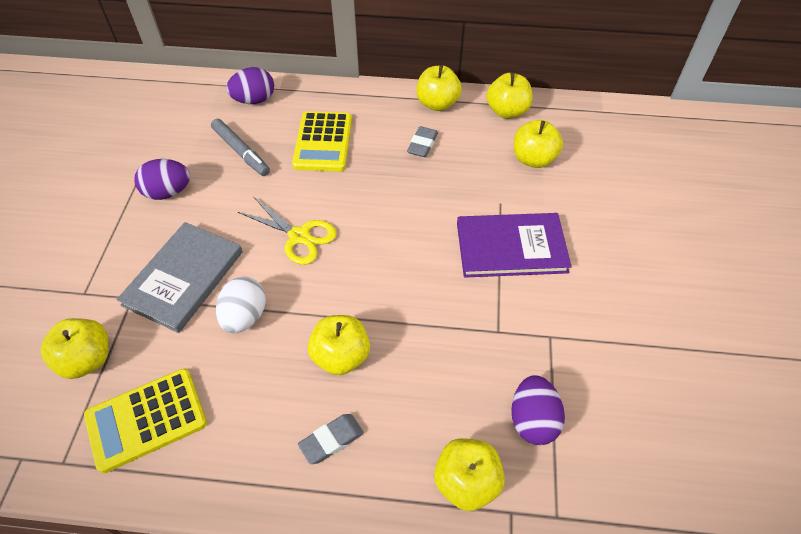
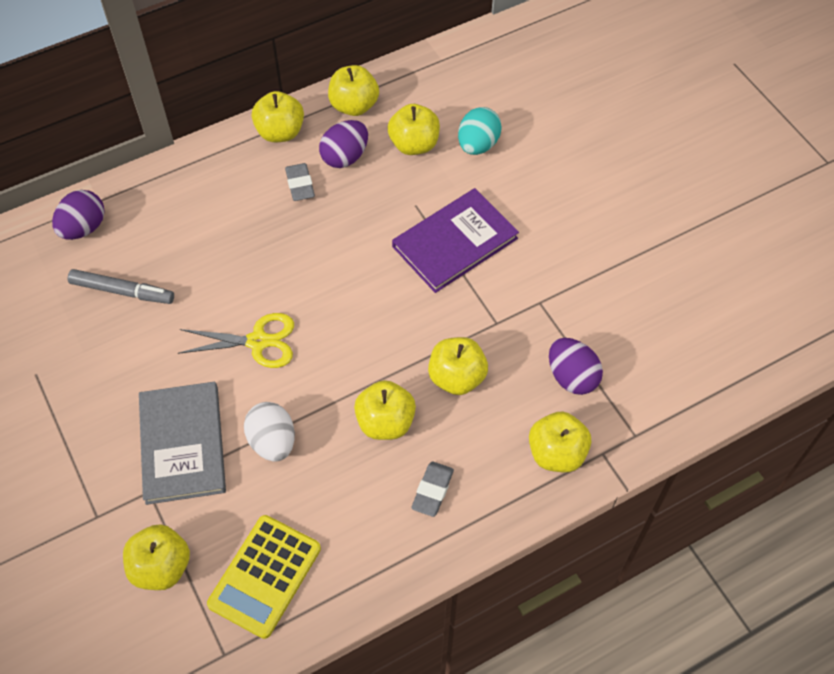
camera: 35 degrees left, 5 degrees up
(168, 192) = (85, 375): purple egg -> purple egg (345, 157)
(323, 142) = (199, 235): yellow calculator -> none
(428, 356) = (456, 377): none -> yellow apple
(587, 184) = (478, 145): none -> turquoise egg

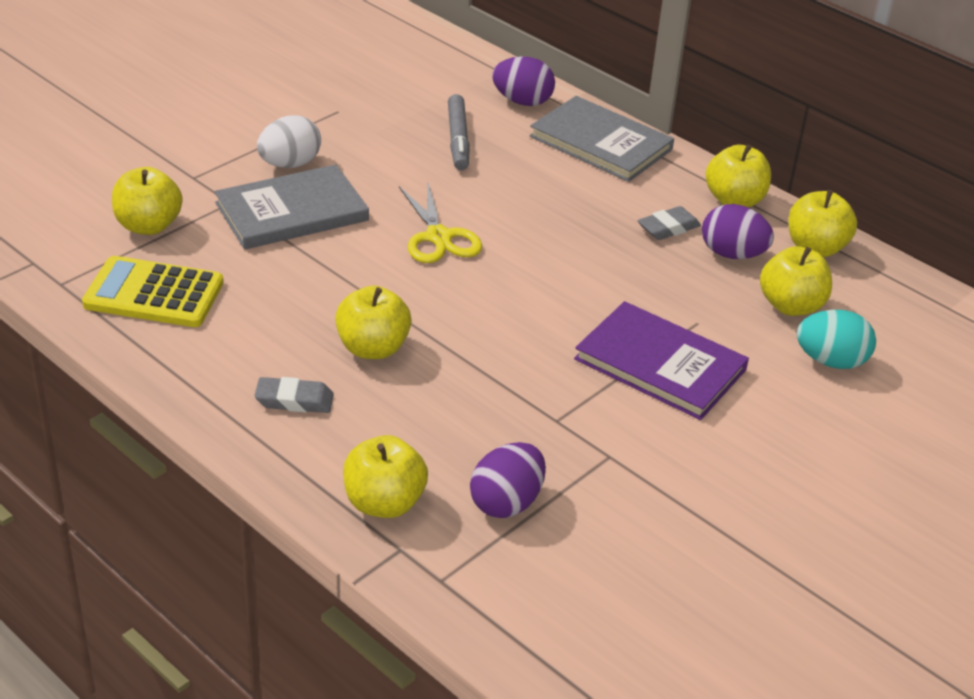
camera: 70 degrees right, 20 degrees down
(169, 192) = (601, 143): none -> grey book
(272, 442) = (316, 270): white egg -> white egg (290, 164)
(456, 377) = (459, 397): yellow apple -> none

